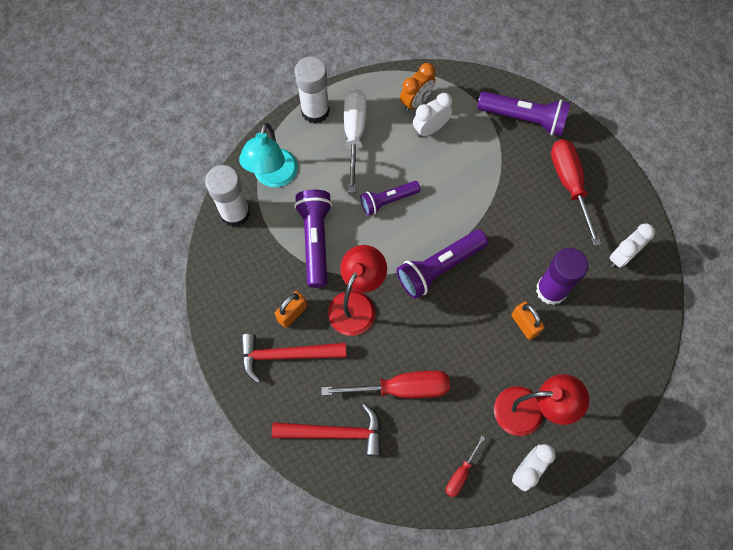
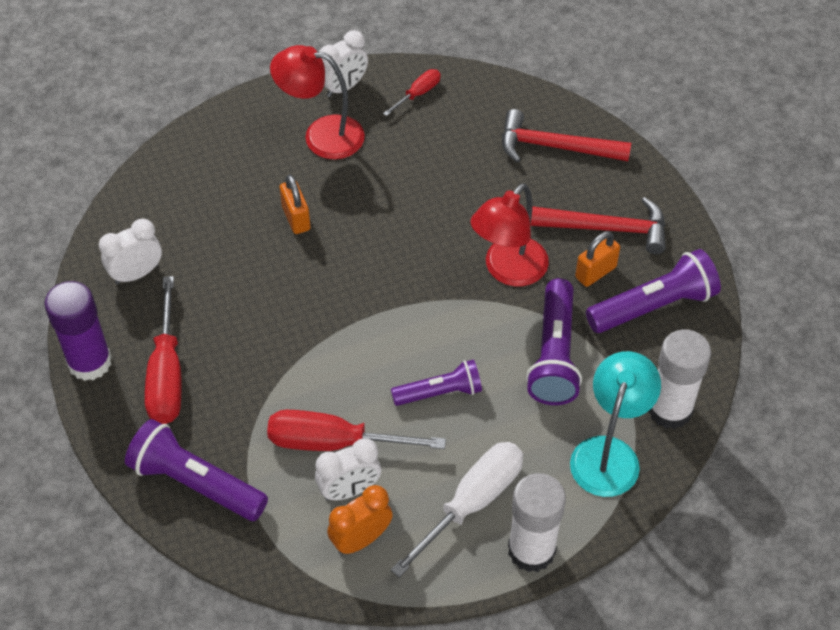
camera: 170 degrees left, 15 degrees down
(354, 133) = (472, 502): white screwdriver -> white screwdriver turned 150 degrees counterclockwise
(402, 388) = (467, 176): red screwdriver -> red screwdriver (333, 442)
(439, 268) = (388, 296): purple flashlight -> purple flashlight (653, 306)
(551, 290) = (247, 250): purple glue stick -> purple glue stick (90, 362)

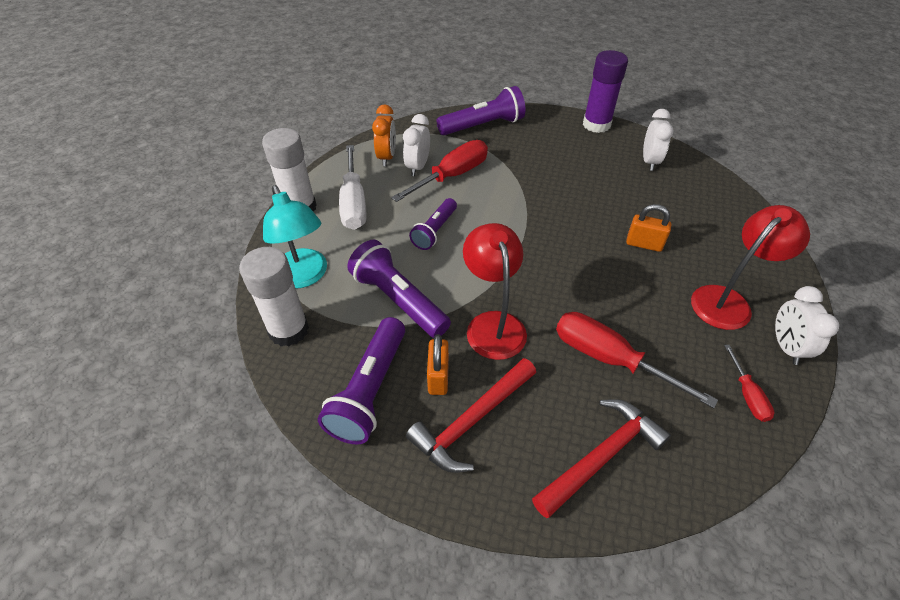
camera: 130 degrees right, 5 degrees down
(167, 375) = (561, 143): red screwdriver -> red screwdriver (608, 358)

